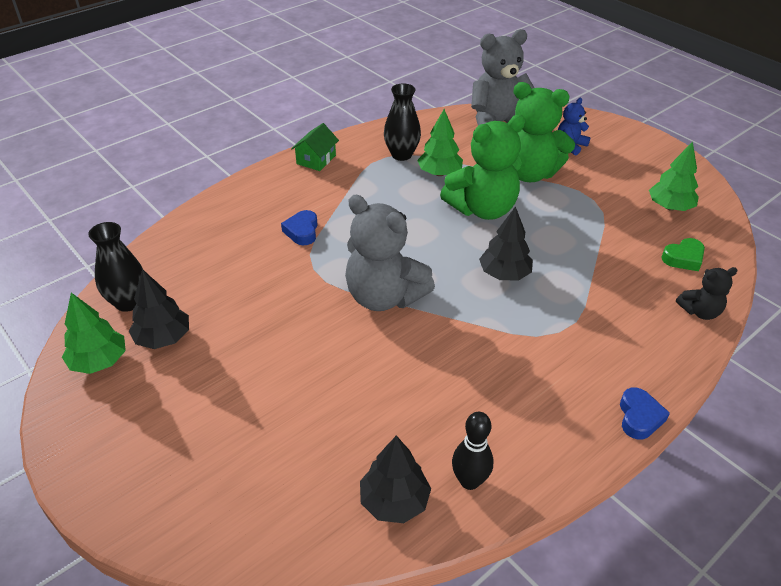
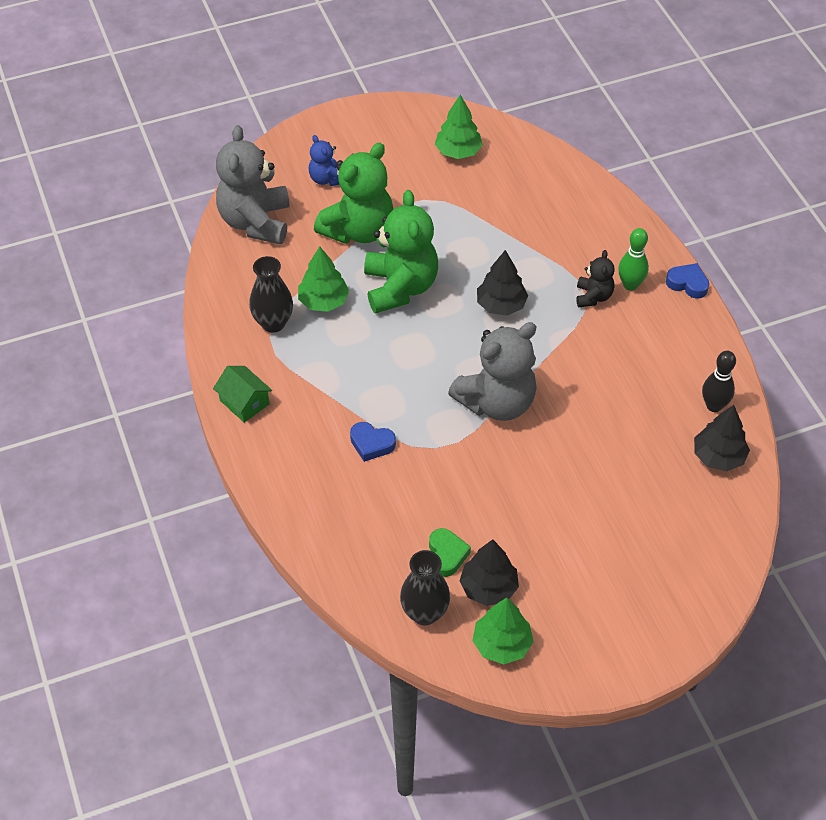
camera: 70 degrees left, 10 degrees up
(599, 365) = (630, 285): none -> green bowling pin
(683, 258) = (529, 176): green heart -> green heart (447, 555)
(700, 311) = (595, 197): black teddy bear -> black teddy bear (593, 296)

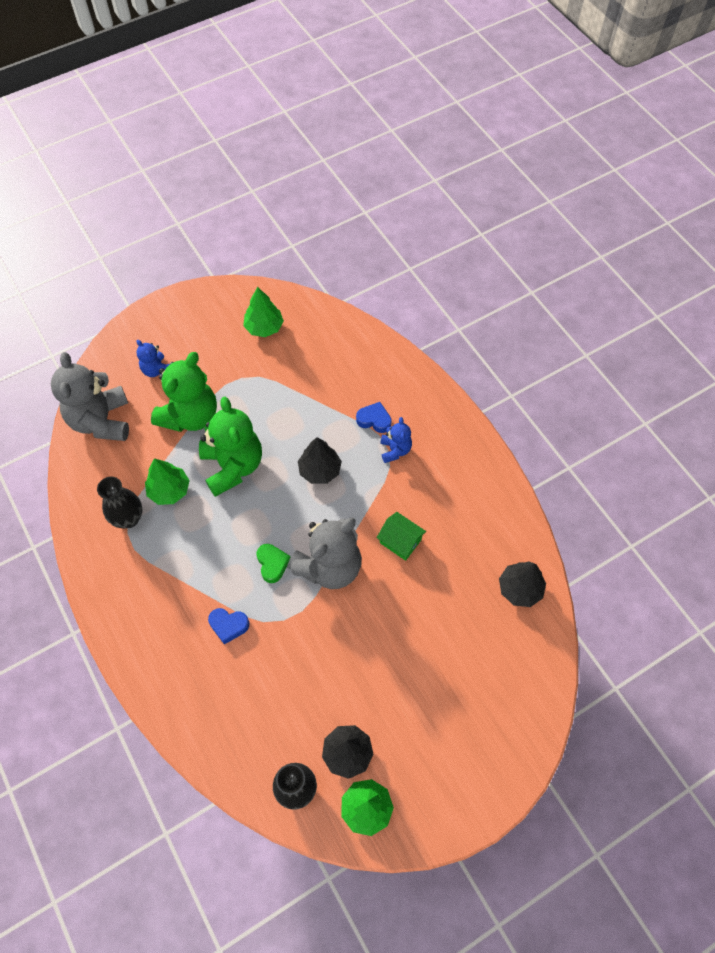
camera: 10 degrees left, 10 degrees up
(244, 402) = (113, 602): green house -> green house (400, 541)
(447, 555) = (307, 726): green heart -> green heart (272, 564)
(593, 296) = (395, 450): black teddy bear -> blue teddy bear
(630, 285) = (424, 434): green bowling pin -> none
(687, 283) = (470, 425): blue heart -> blue heart (374, 420)
(714, 406) = (509, 540): black bowling pin -> none

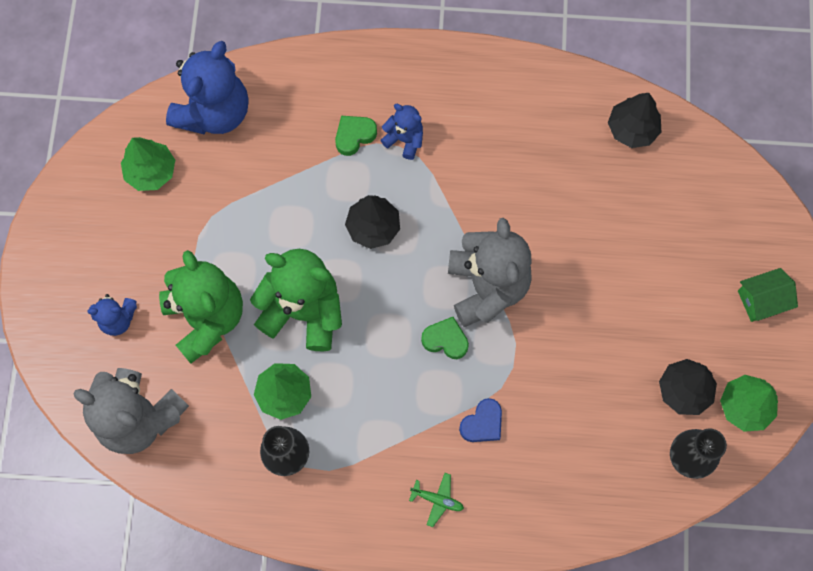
camera: 55 degrees left, 10 degrees up
(155, 630) = (437, 500): none -> green plane
(328, 335) = (214, 112): none -> blue teddy bear
(374, 420) = (354, 136): blue heart -> green heart
(400, 541) = (508, 202): green house -> green house (762, 300)

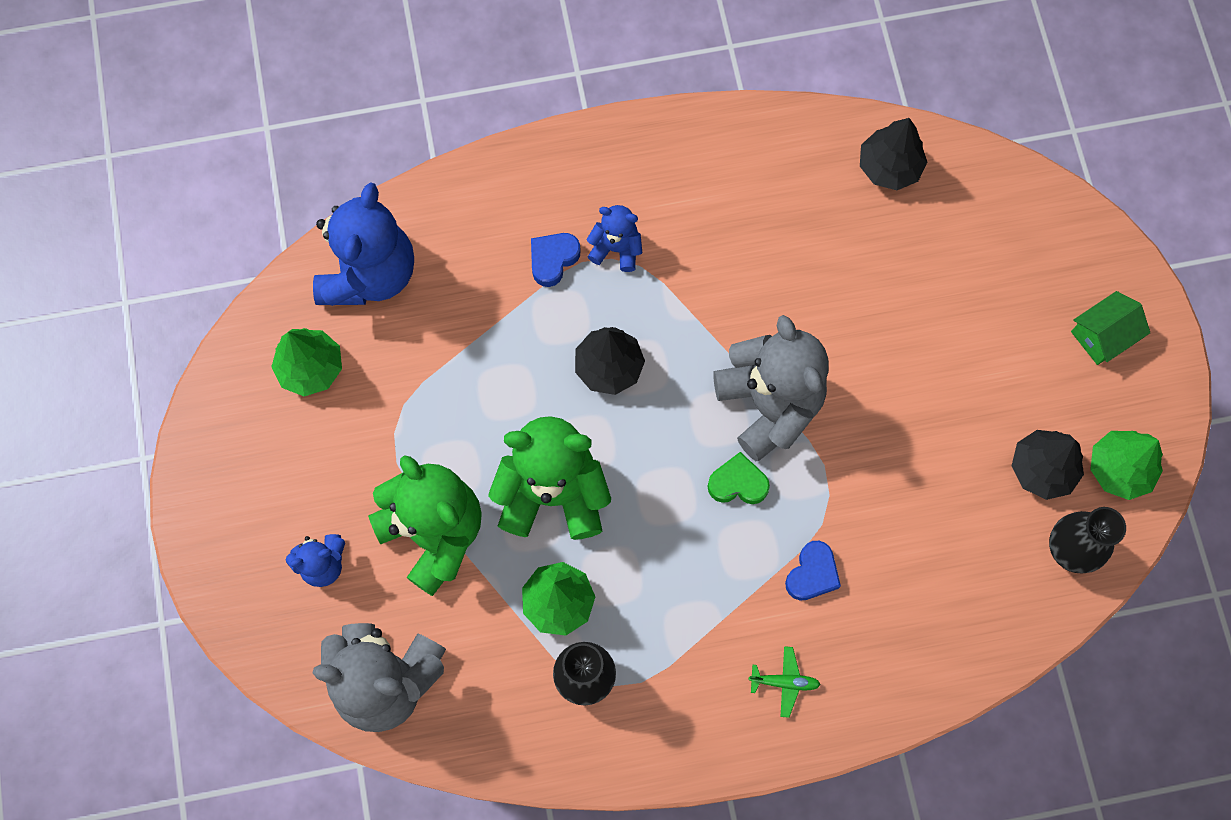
camera: 15 degrees left, 0 degrees up
(354, 136) = (553, 260): green heart -> blue heart

